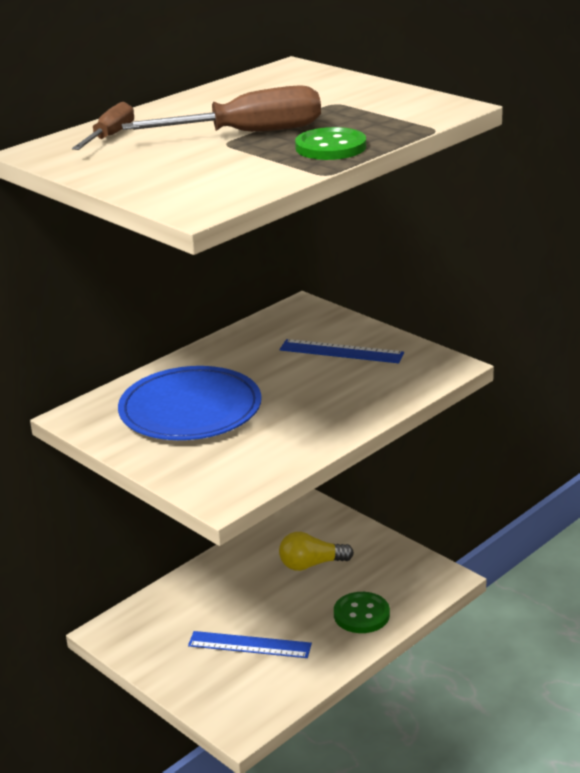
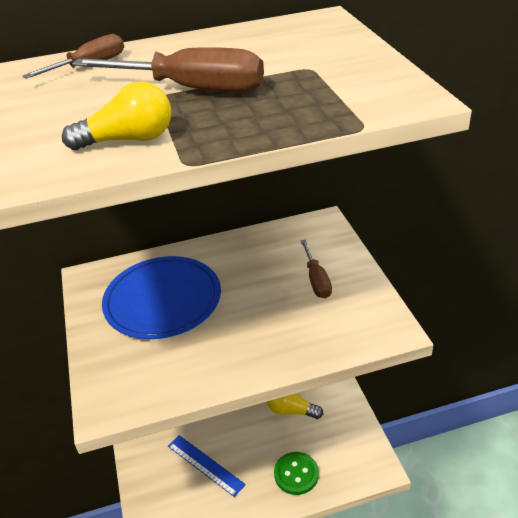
camera: 30 degrees right, 10 degrees up
(250, 172) = (128, 140): none -> yellow light bulb
(330, 147) = (236, 126): green button -> none
(341, 351) = (316, 280): blue ruler -> brown screwdriver

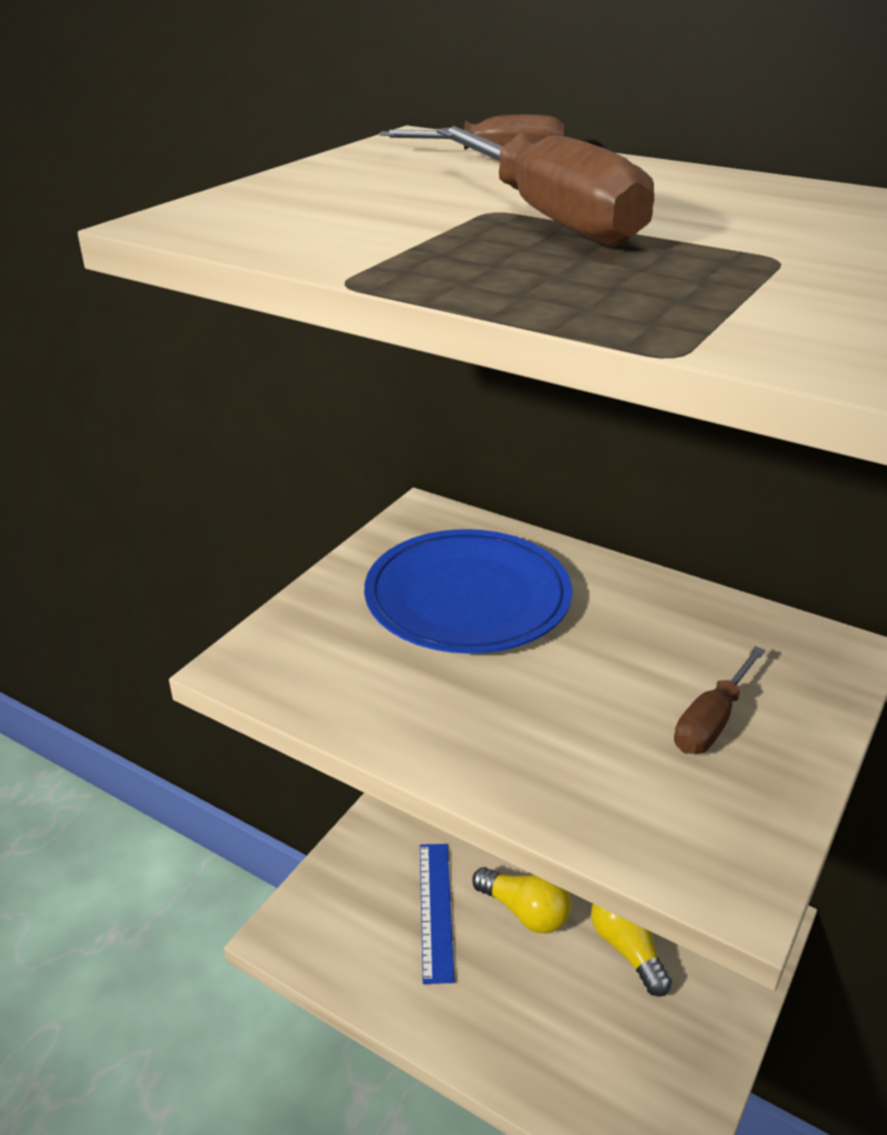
camera: 45 degrees right, 5 degrees down
(128, 140) = (349, 234): yellow light bulb -> yellow light bulb (525, 912)
(296, 474) = (533, 1038): green button -> none

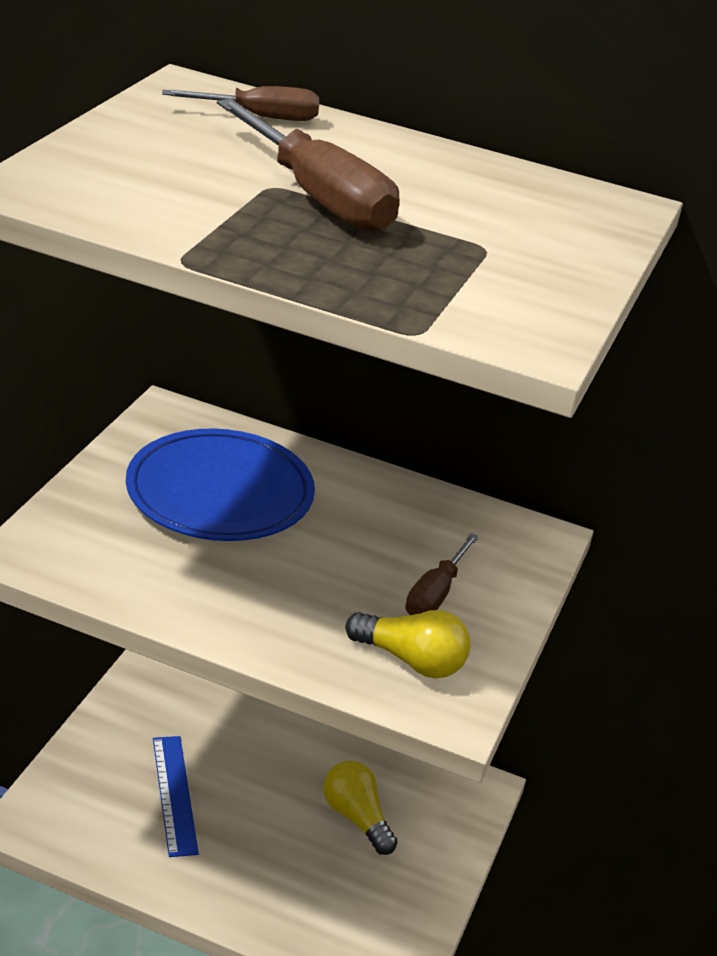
camera: 15 degrees left, 0 degrees up
(525, 912) = (260, 792): yellow light bulb -> yellow light bulb (411, 660)

